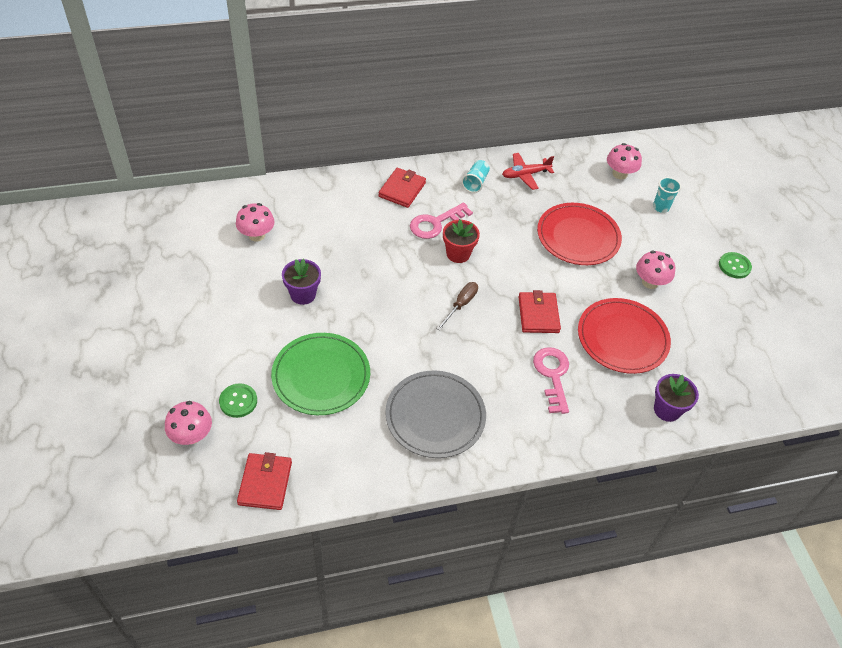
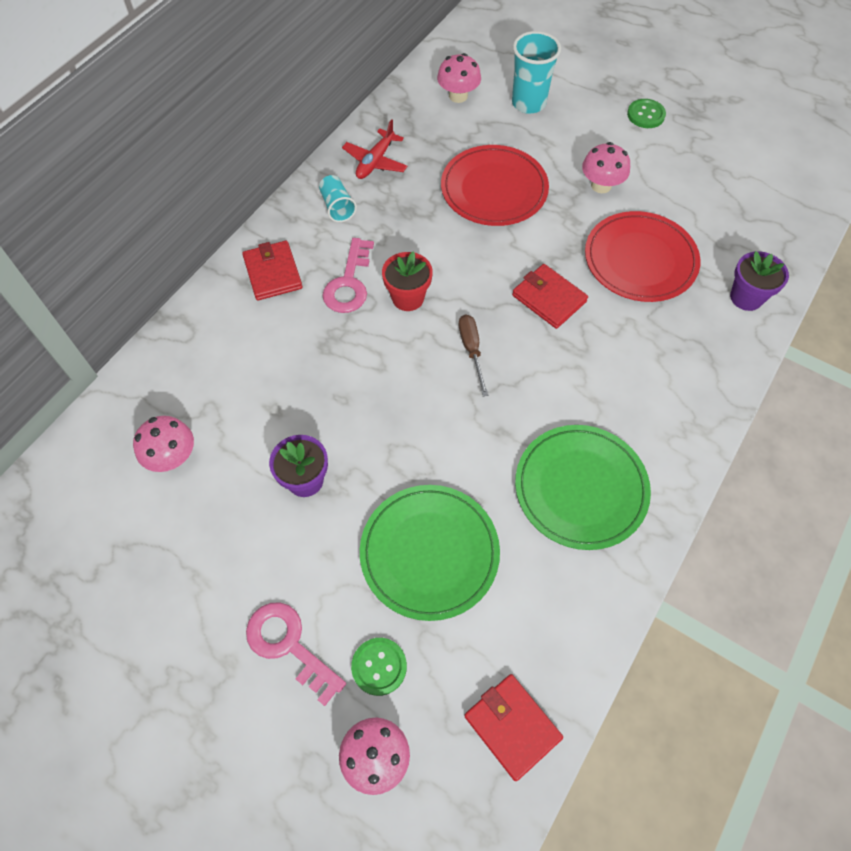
camera: 40 degrees left, 10 degrees up
(435, 416) = (580, 488): grey plate -> green plate
(552, 375) = (628, 349): pink key -> pink key (289, 645)
(661, 207) = (528, 103): turquoise cup -> turquoise cup, size x1.65

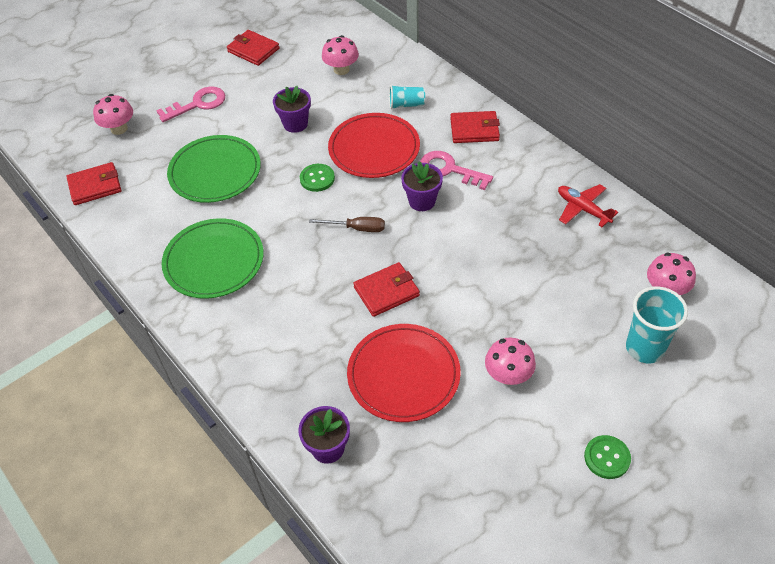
camera: 110 degrees right, 10 degrees down
(136, 609) = (253, 50): none -> red wallet
(337, 207) = (533, 175): turquoise cup -> turquoise cup (406, 105)
(379, 666) = (163, 137): green button -> green button (317, 178)
(408, 298) = (422, 201): red flower pot -> purple flower pot
(494, 189) = (525, 286): red plate -> red plate (374, 149)

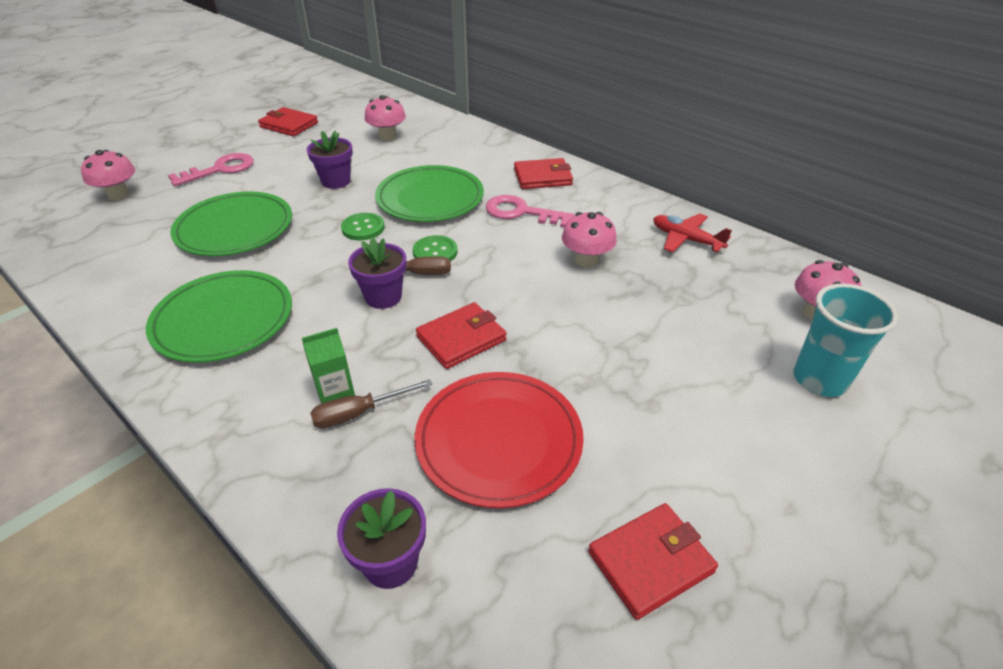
camera: 10 degrees left, 10 degrees down
(95, 186) = (74, 250): red wallet -> red wallet (650, 562)
(295, 329) = (335, 393): none -> green carton
(311, 346) = (360, 413): none -> brown screwdriver
(374, 149) = (430, 198): red plate -> green plate
(406, 105) = (462, 160): turquoise cup -> none
(422, 201) = (493, 242): purple flower pot -> purple flower pot (383, 297)
(508, 375) = (648, 428): pink mushroom -> pink mushroom (586, 260)
(607, 458) = (829, 533): green button -> green button (435, 252)

